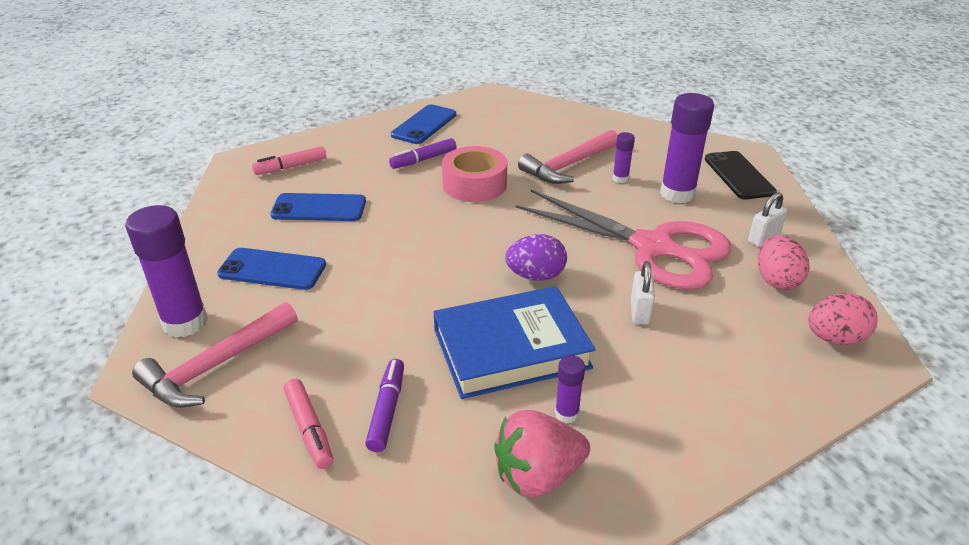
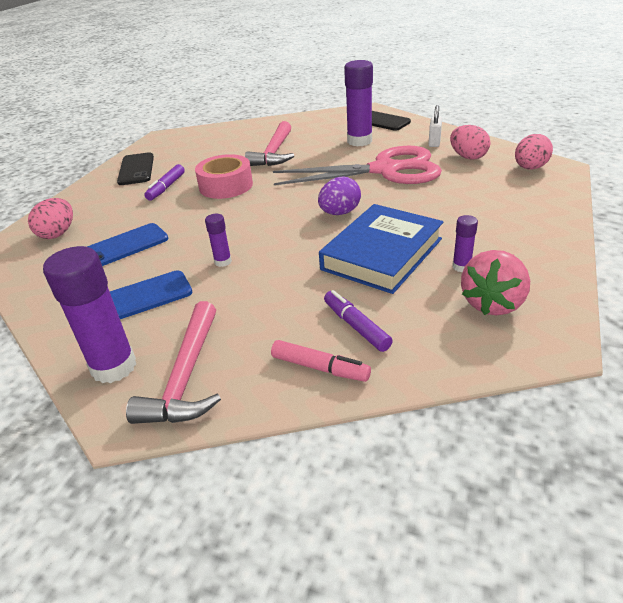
camera: 35 degrees left, 0 degrees up
(291, 167) = (58, 233): pink marker -> pink egg
(424, 125) = (136, 169): blue phone -> black phone
(620, 178) = (316, 147): purple glue stick -> purple glue stick (223, 262)
(639, 312) = (424, 201): white padlock -> none

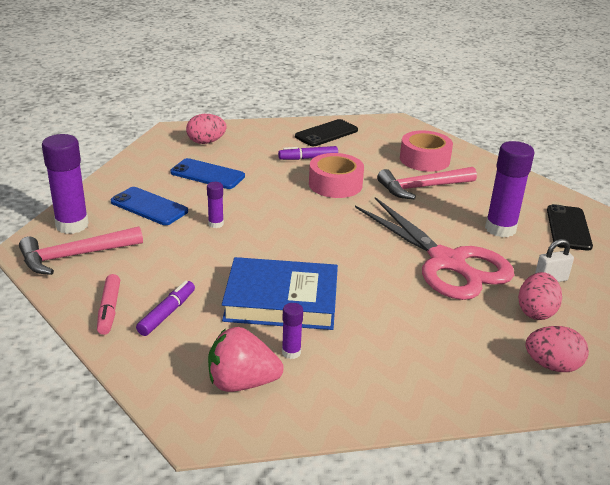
camera: 55 degrees right, 5 degrees down
(234, 141) = (424, 159): none -> pink tape
(339, 213) = (336, 258): purple egg -> none

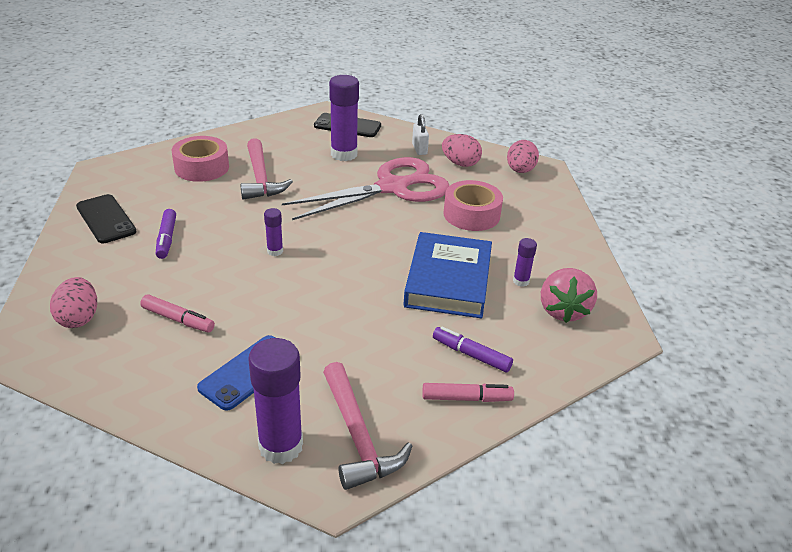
camera: 85 degrees left, 5 degrees up
(207, 174) = (178, 319): blue phone -> pink marker
(216, 224) = (303, 316): purple glue stick -> purple glue stick (275, 251)
(335, 184) = (237, 227): pink tape -> pink tape (471, 214)

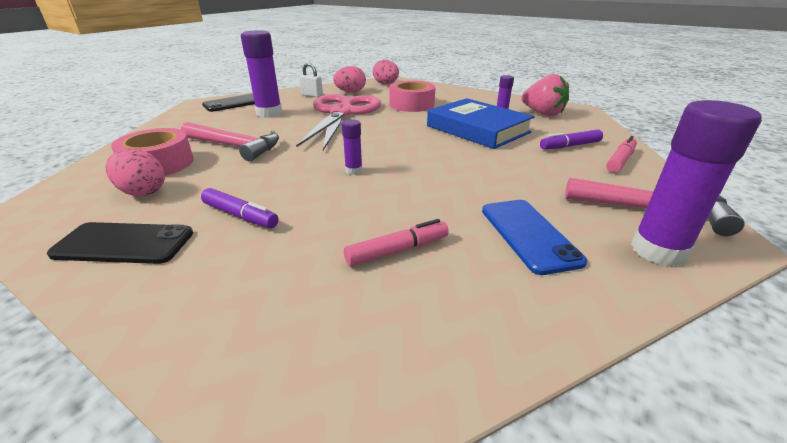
camera: 50 degrees left, 5 degrees down
(79, 318) = (301, 332): pink egg -> pink egg (143, 192)

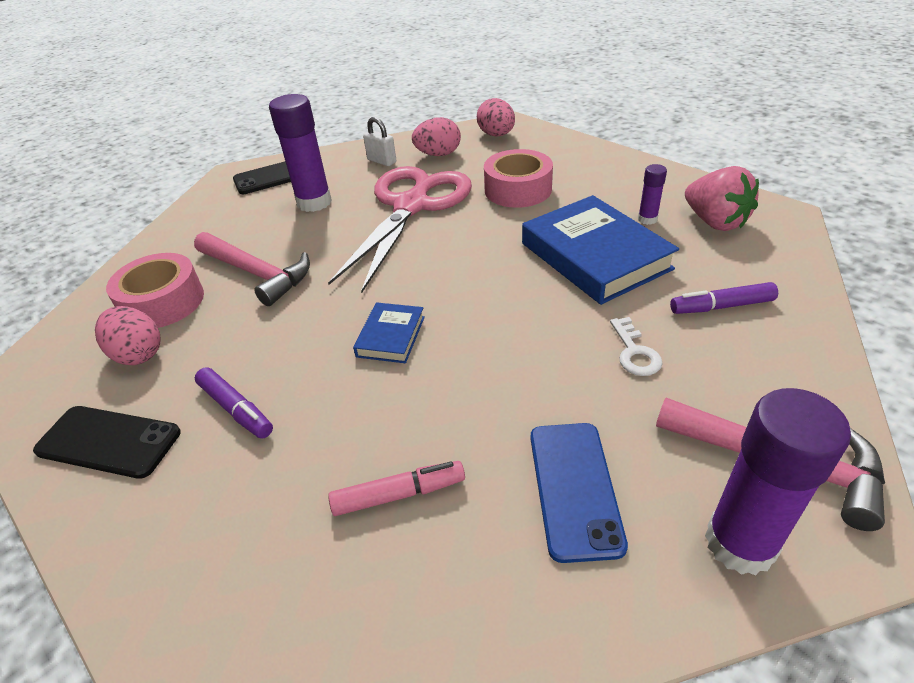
camera: 15 degrees right, 10 degrees up
(353, 171) = (391, 336): purple glue stick -> blue book
(529, 168) = (634, 352): none -> white key
(620, 160) = (785, 347): pink marker -> none

